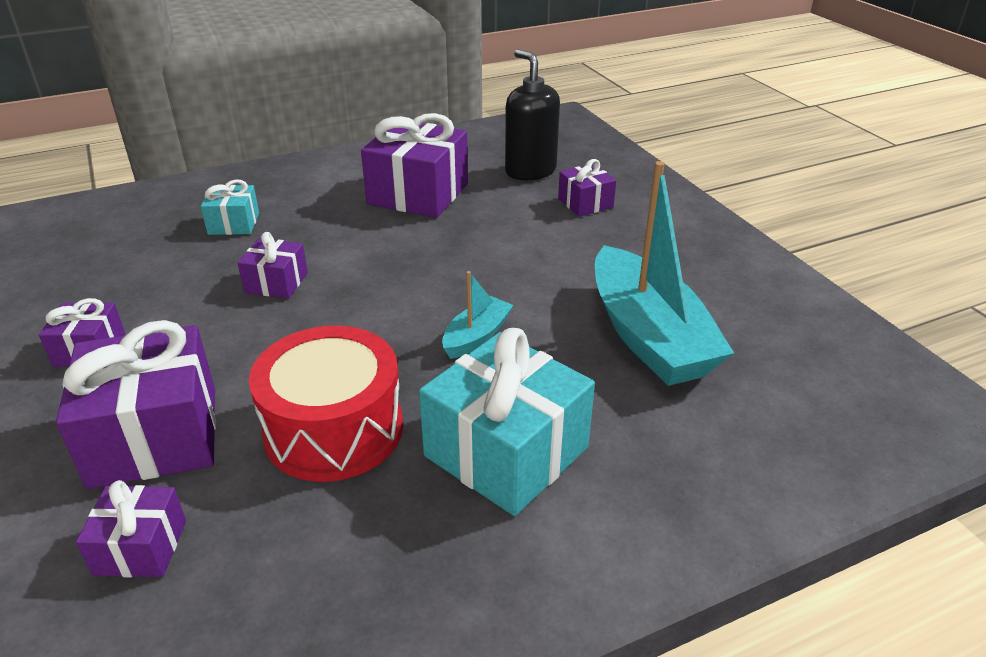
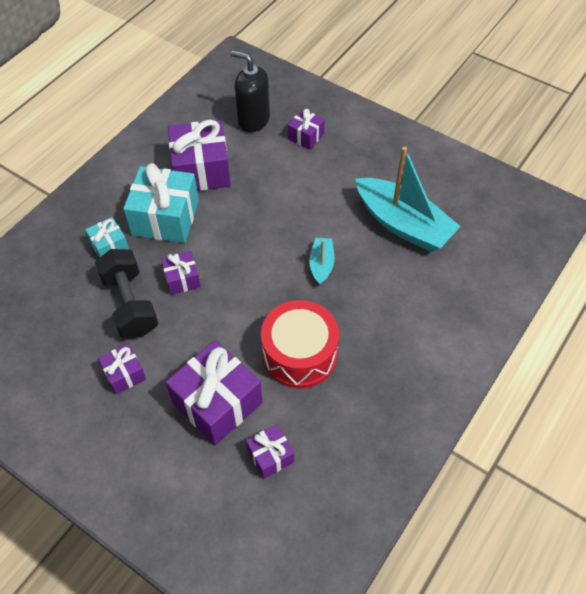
camera: 30 degrees left, 20 degrees up
(187, 283) = (130, 304): none -> black dumbbell
(506, 452) = (386, 325): turquoise gift -> turquoise gift (165, 218)

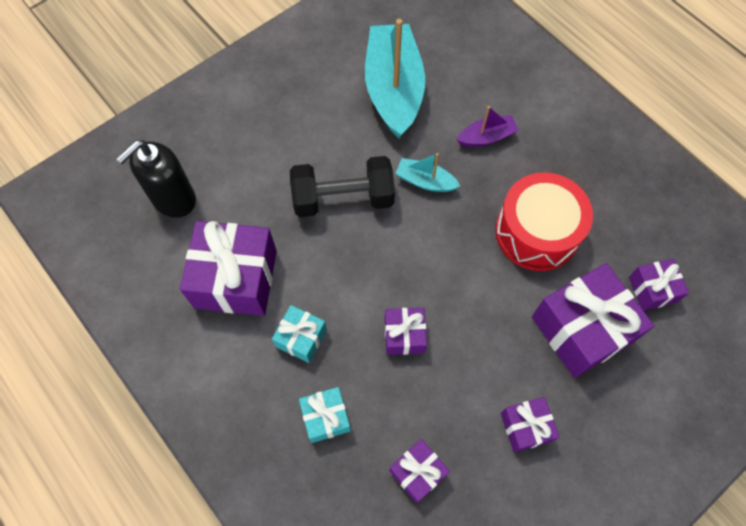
camera: 75 degrees left, 10 degrees up
(130, 304) = (426, 404): black dumbbell -> black dumbbell (343, 198)
(165, 218) = (301, 338): turquoise gift -> turquoise gift, size x0.52
(306, 136) = (226, 148): purple gift -> purple gift (418, 472)
(382, 300) = (486, 137): none -> purple boat
(403, 224) = (393, 89): turquoise boat -> turquoise boat turned 60 degrees counterclockwise

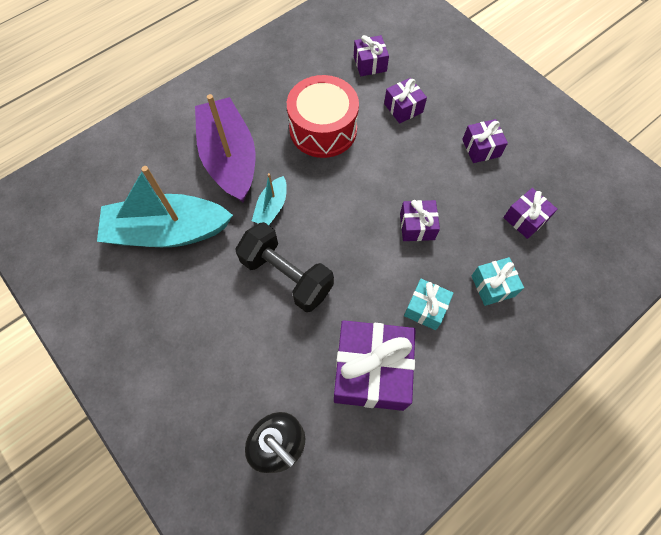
camera: 90 degrees left, 0 degrees up
(343, 198) = (286, 276): black dumbbell -> black dumbbell turned 45 degrees counterclockwise
(486, 137) = (230, 158): purple boat -> purple boat, size x2.14
(582, 329) = (403, 108): purple gift -> purple gift, size x0.52

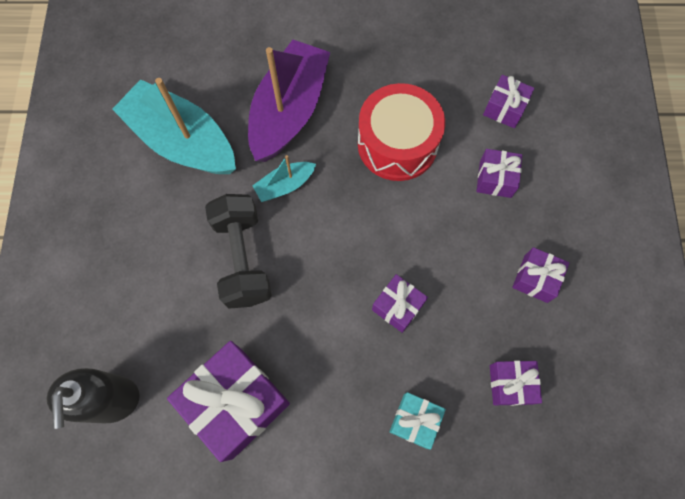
camera: 40 degrees right, 5 degrees up
(426, 308) = (334, 388): turquoise gift -> none

